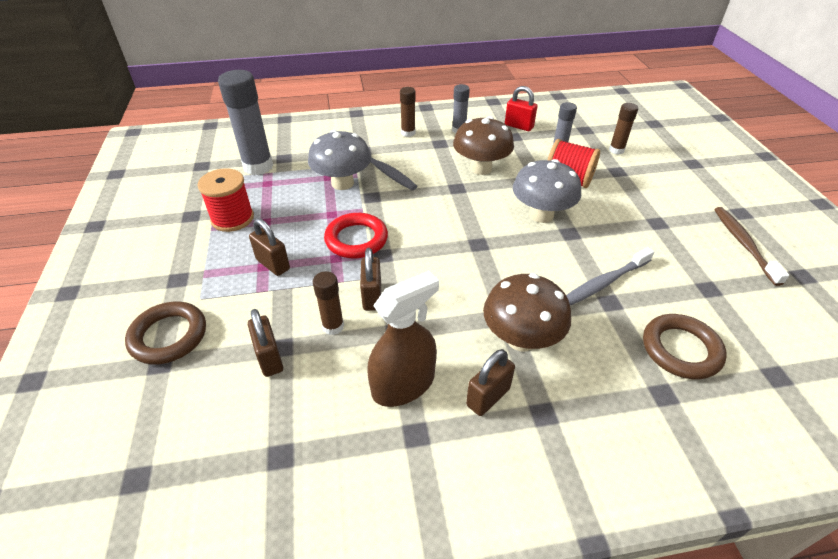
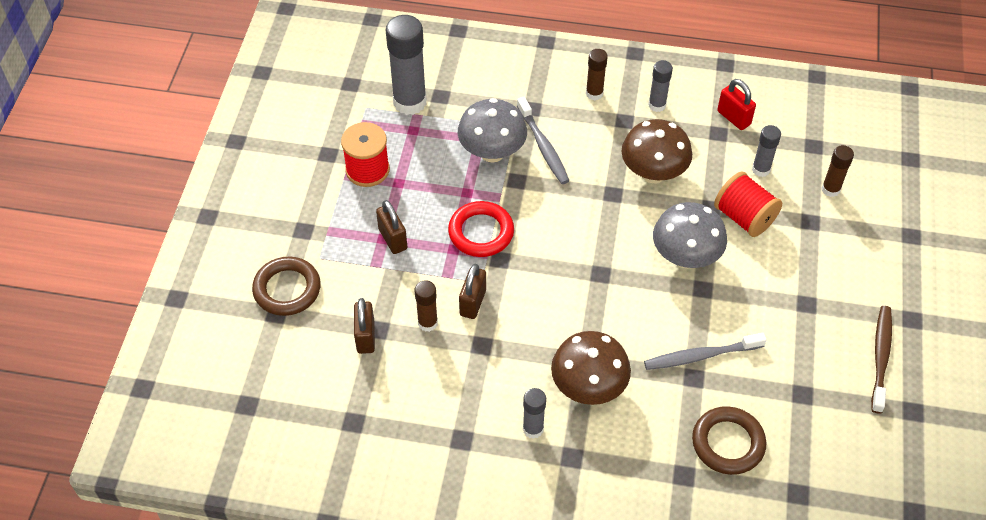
camera: 20 degrees right, 10 degrees up
(403, 384) = (468, 396): brown spray bottle -> none
(488, 397) = (533, 429): brown padlock -> grey glue stick

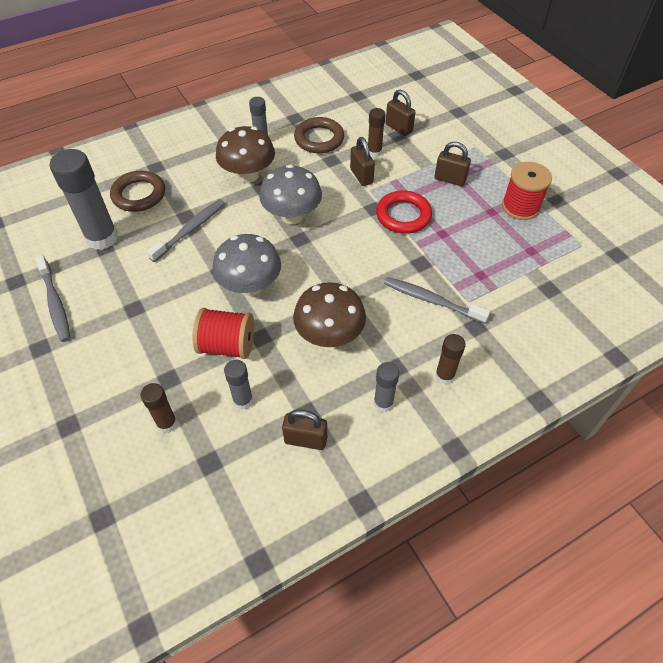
camera: 140 degrees right, 0 degrees up
(287, 289) = (469, 123): brown ring -> brown ring (319, 139)
(410, 102) = (561, 268): grey glue stick -> grey glue stick (102, 238)
(492, 152) = (461, 271): grey mushroom -> grey mushroom (292, 216)
(733, 118) = (305, 440): red padlock -> brown padlock
(880, 357) = (55, 303): brown toothbrush -> grey toothbrush

